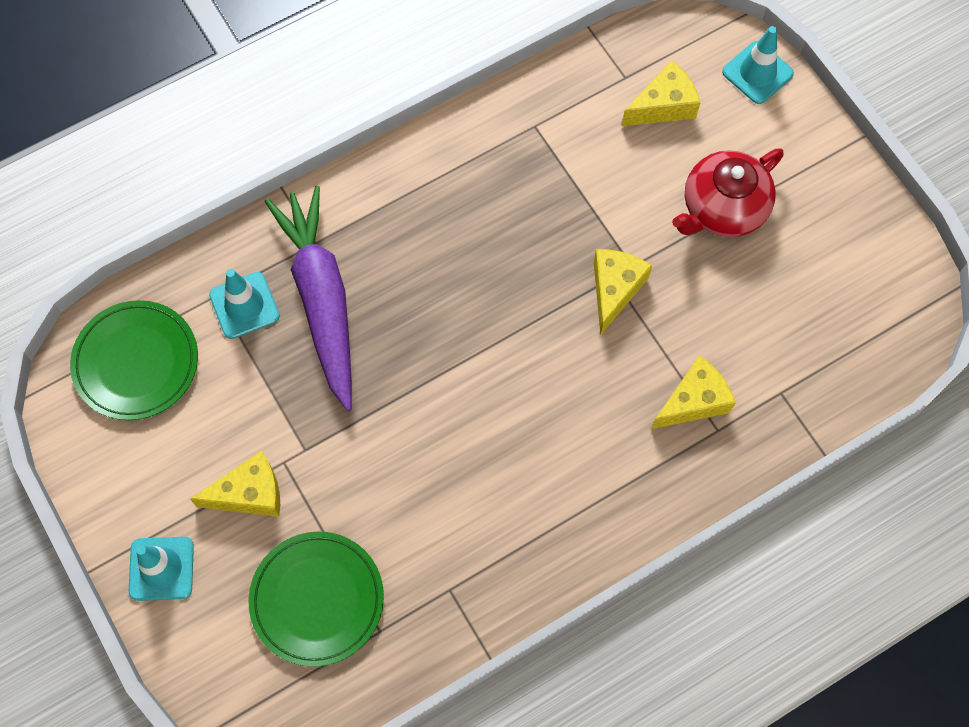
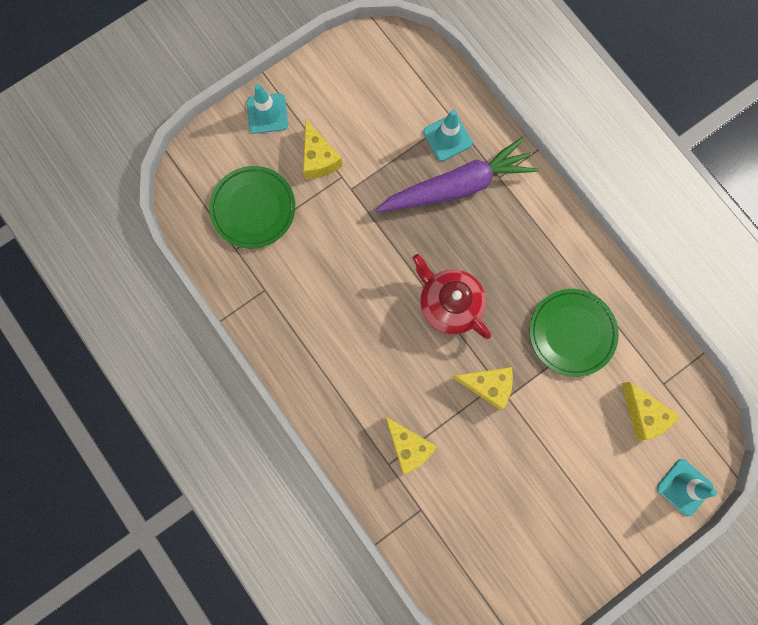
camera: 85 degrees right, 10 degrees up
(136, 362) = (400, 77): green plate -> green plate (572, 333)
(722, 208) = (562, 462): red teapot -> red teapot (449, 304)

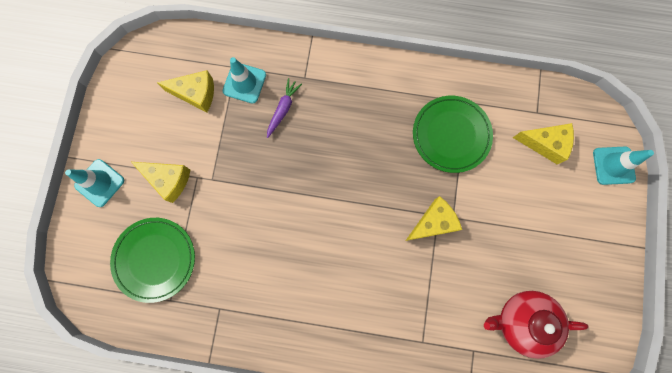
camera: 45 degrees left, 0 degrees up
(408, 446) = (423, 316): yellow cheese -> yellow cheese (196, 94)
(449, 304) = (355, 193): red teapot -> red teapot (522, 321)
(457, 186) = (283, 109): purple carrot -> purple carrot, size x0.43

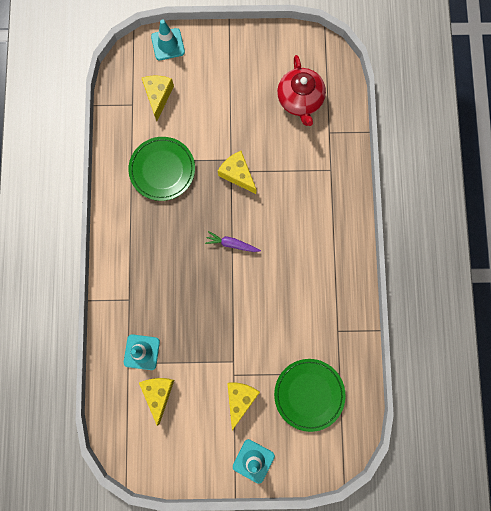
camera: 100 degrees left, 0 degrees up
(283, 109) = (161, 313): purple carrot -> purple carrot (232, 244)

